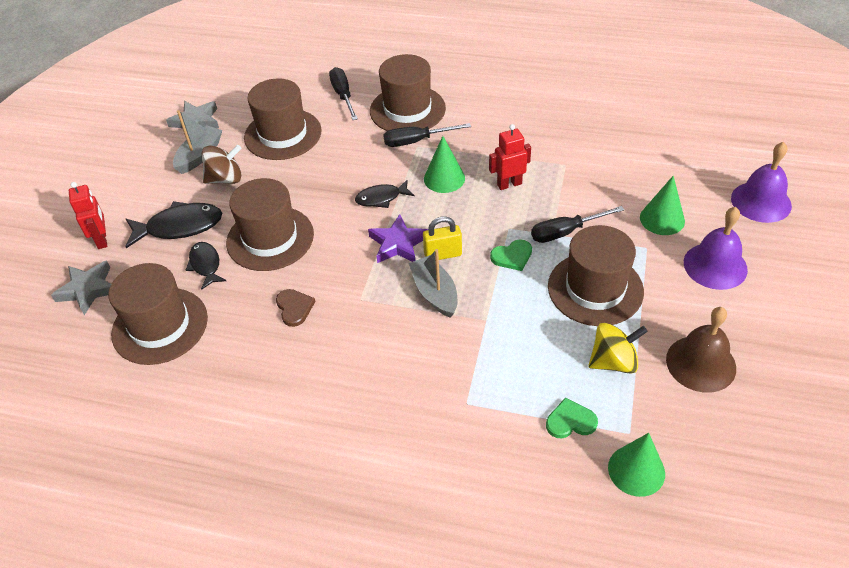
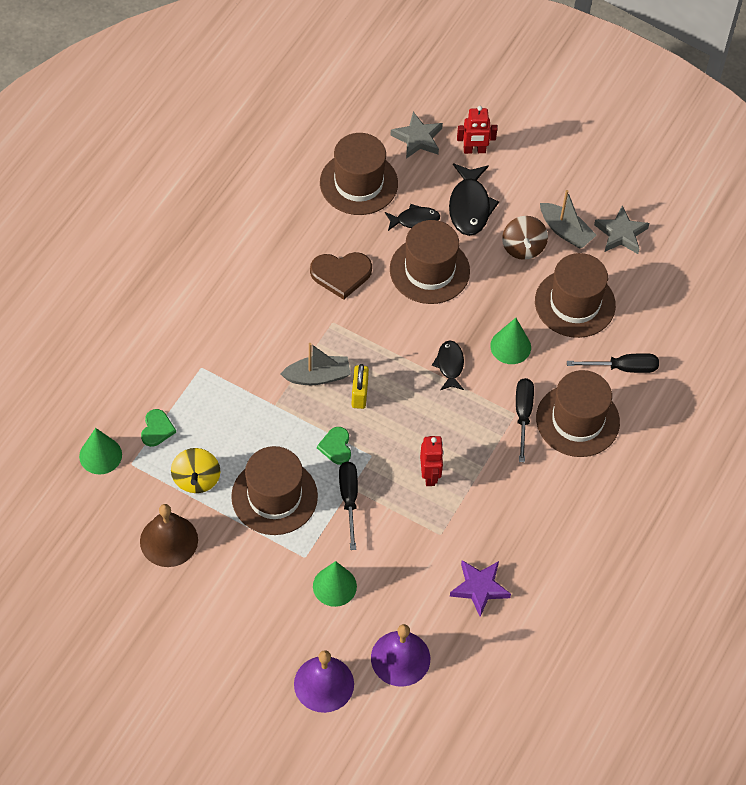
camera: 100 degrees right, 10 degrees up
(294, 308) = (341, 274): brown heart -> brown heart, size x1.61
(398, 244) = (385, 364): purple star -> purple star (479, 588)
(444, 178) = (458, 423): green cone -> green cone (510, 346)
(715, 265) = (262, 602): purple bell -> purple bell (400, 658)

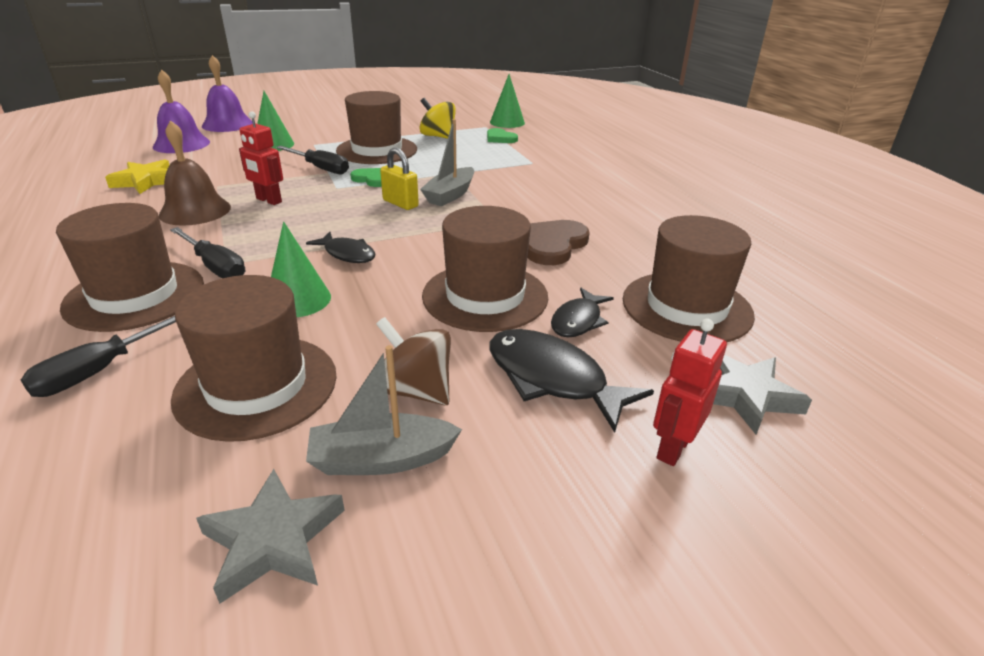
camera: 130 degrees right, 25 degrees down
(169, 540) = (410, 120): brown bell -> brown bell (195, 211)
(479, 588) = (146, 181): purple star -> yellow star

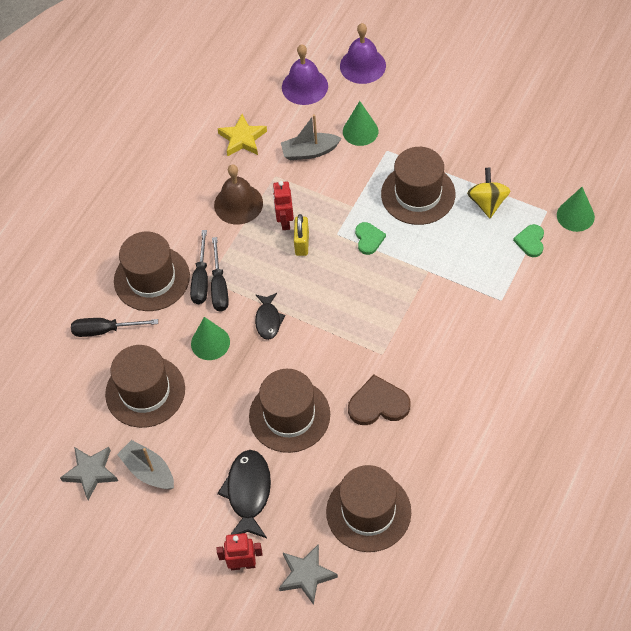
camera: 55 degrees right, 25 degrees up
(320, 168) = (354, 196): black screwdriver -> black screwdriver (219, 286)
(400, 203) = (351, 286): yellow padlock -> yellow padlock (302, 243)
(415, 390) = (194, 448): brown spinning top -> none
(450, 195) = (391, 300): grey boat -> grey boat (309, 152)
(578, 321) = (306, 471): black fish -> none

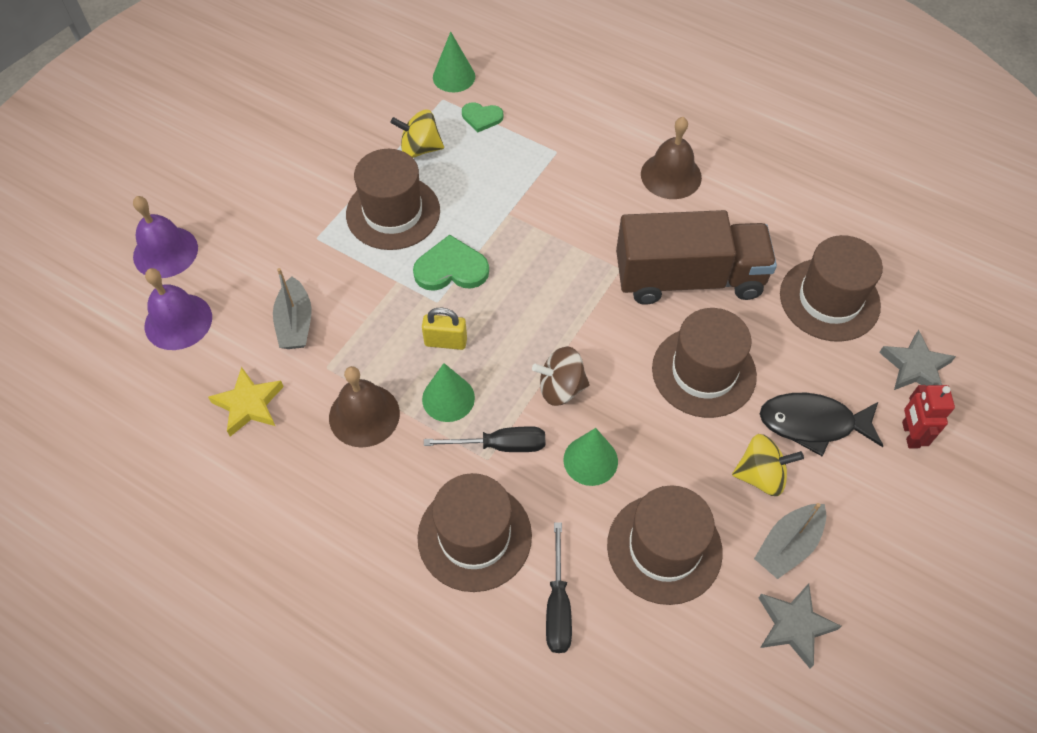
camera: 90 degrees left, 0 degrees up
(201, 279) = (485, 468): black screwdriver -> none
(203, 454) = (761, 475): none -> yellow spinning top
(268, 320) = (561, 388): black fish -> brown spinning top
(285, 221) = (406, 359): red robot -> none
(360, 131) = (277, 263): green cone -> green cone (448, 398)
(368, 239) = (451, 268): green heart -> green heart, size x1.61
(378, 404) = (689, 278): brown heart -> brown truck
(488, 388) = (671, 175): none -> brown bell

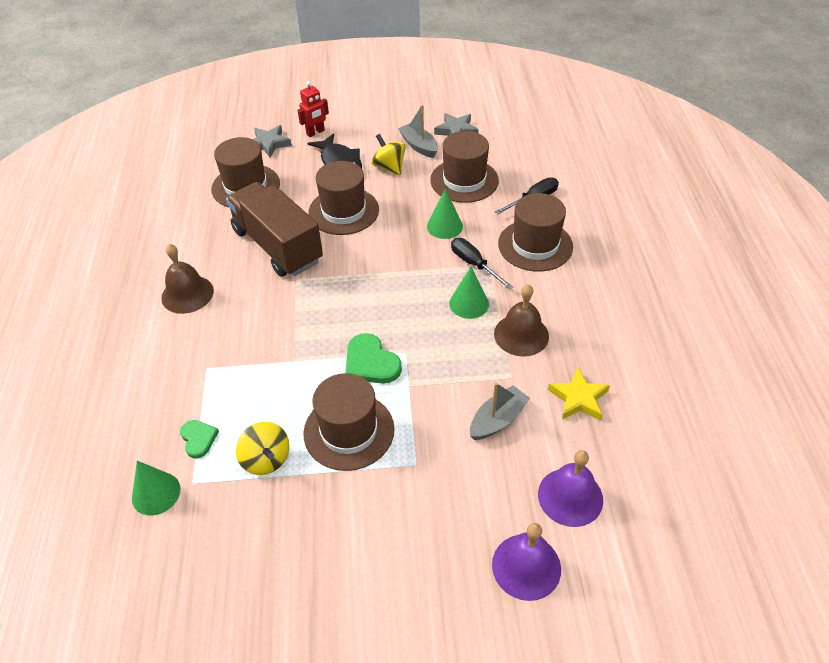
camera: 125 degrees left, 10 degrees down
(445, 342) = (431, 329): yellow padlock -> none
(561, 388) = (411, 260): brown spinning top -> none
(788, 545) = (419, 146): grey boat -> grey boat turned 135 degrees counterclockwise

